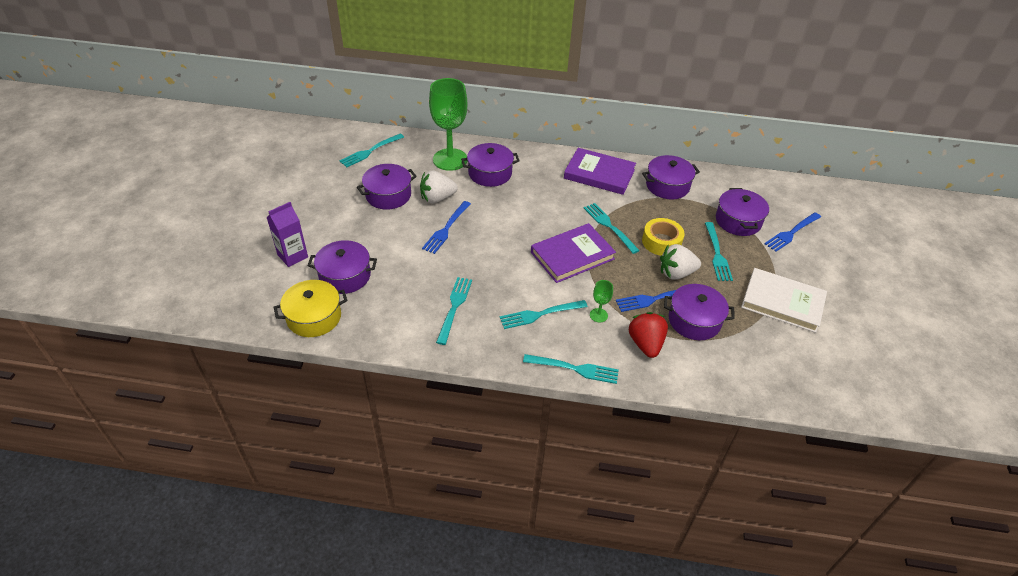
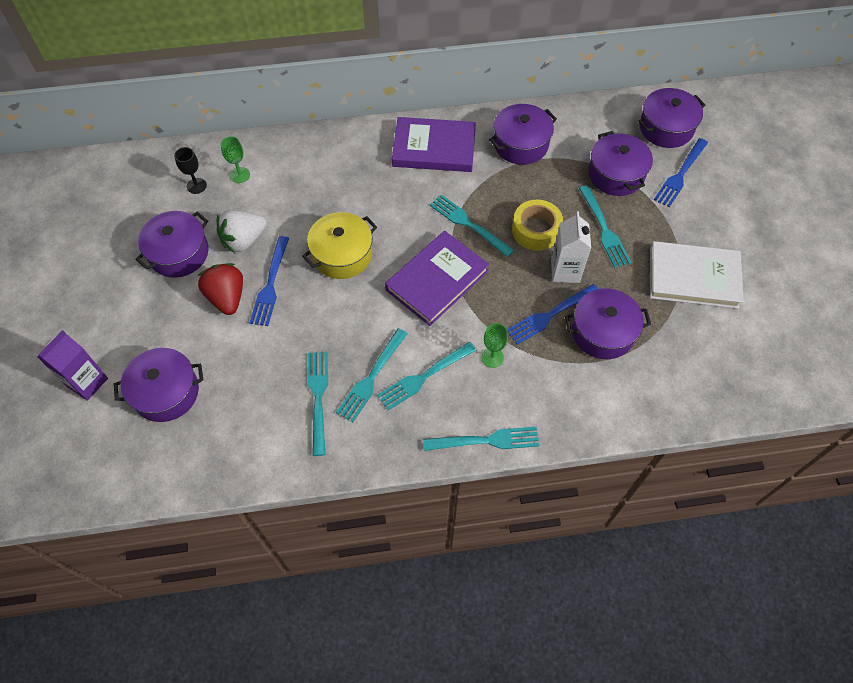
camera: 15 degrees left, 15 degrees up
(314, 317) = (148, 465): yellow pot -> yellow pot (342, 254)
(370, 151) = (130, 189): turquoise fork -> turquoise fork (371, 377)
(417, 159) = (196, 186): none -> black goblet
(450, 159) = (240, 175): green goblet -> green goblet, size x0.43
(490, 173) = (298, 183): purple pot -> purple pot (666, 128)
(645, 344) = (557, 381): red strawberry -> red strawberry (227, 297)
(676, 273) = (565, 271): white strawberry -> white carton

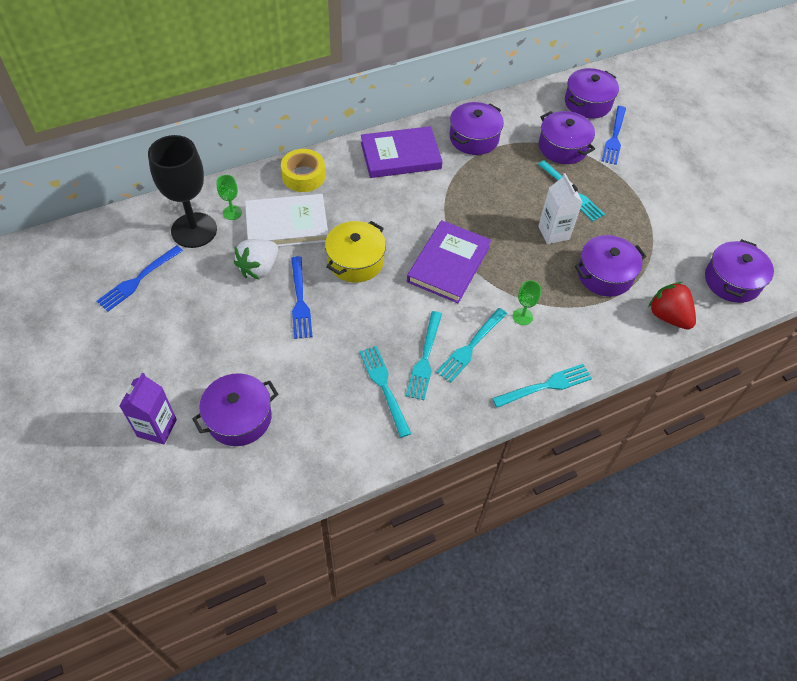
camera: 20 degrees left, 5 degrees down
(179, 253) = (201, 292): purple pot -> purple pot (732, 281)
(196, 186) = (194, 230): black goblet -> black goblet, size x2.34
(227, 297) = (263, 321): red strawberry -> red strawberry (668, 316)
(468, 224) = (457, 212): turquoise fork -> none
(536, 230) = (516, 205): yellow tape -> yellow tape (303, 176)
(550, 315) = (556, 271): blue fork -> blue fork (138, 280)
(693, 278) = (658, 216): white book -> white book (287, 225)

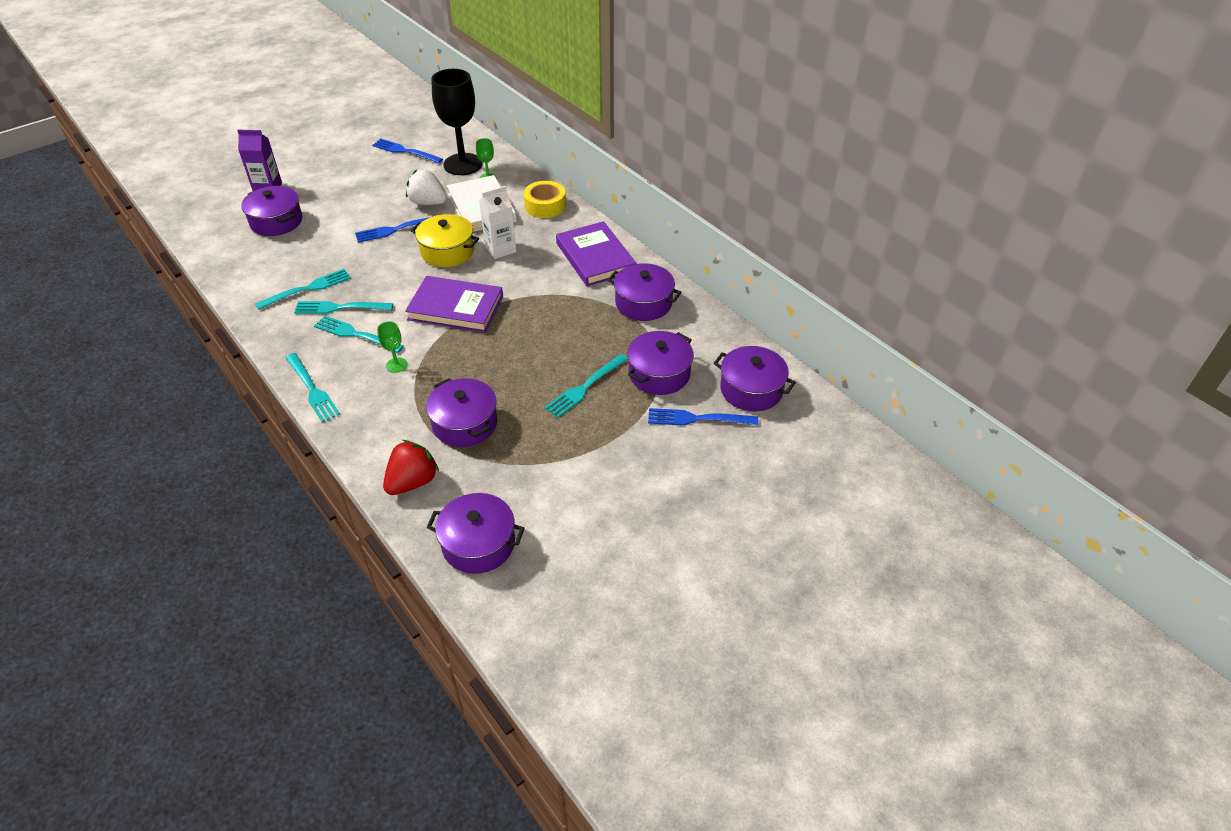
camera: 80 degrees right, 10 degrees down
(553, 233) = (518, 378): white carton -> white carton (500, 249)

